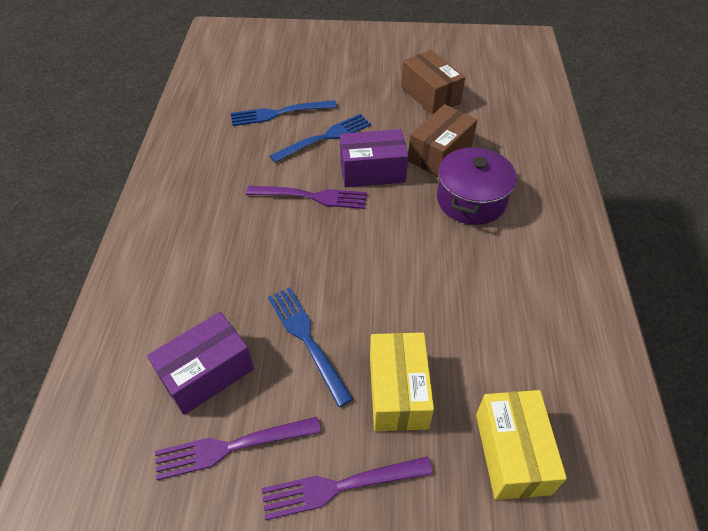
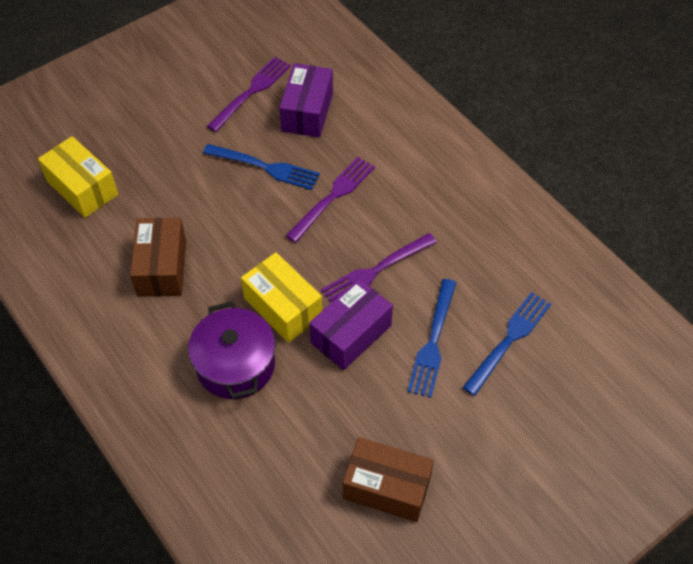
camera: 140 degrees right, 5 degrees up
(340, 486) = (173, 113): purple fork -> purple fork (333, 197)
(398, 391) = (178, 176): yellow box -> yellow box (283, 307)
(440, 153) = (307, 403): brown box -> brown box (162, 268)

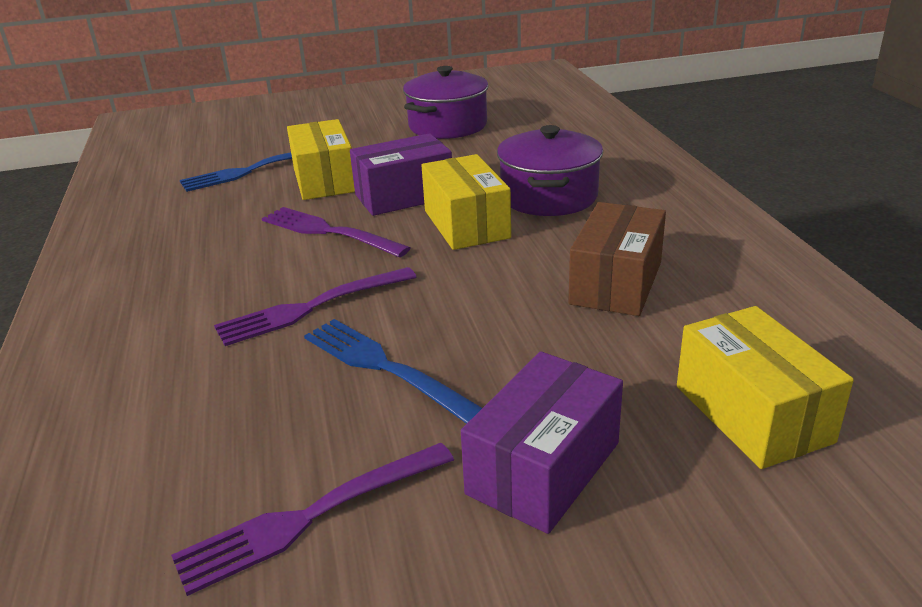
camera: 155 degrees left, 25 degrees down
(307, 112) = (234, 439): purple box -> purple box (543, 468)
(375, 271) = (329, 232): purple fork -> purple fork turned 135 degrees counterclockwise
(387, 487) = (447, 126): brown box -> purple pot
(433, 341) = (324, 180): blue fork -> yellow box

